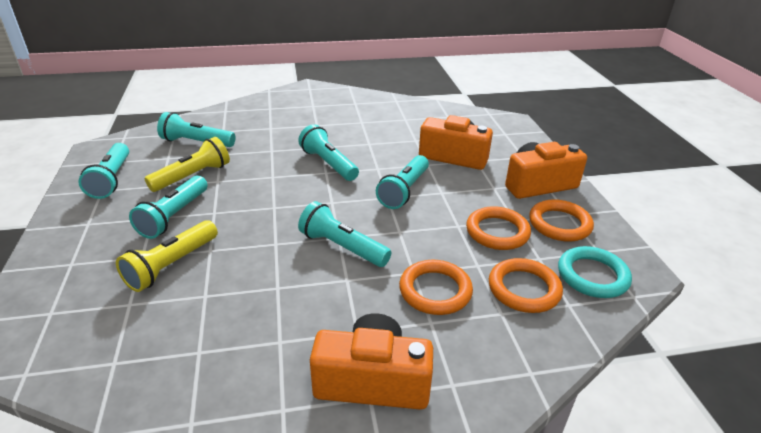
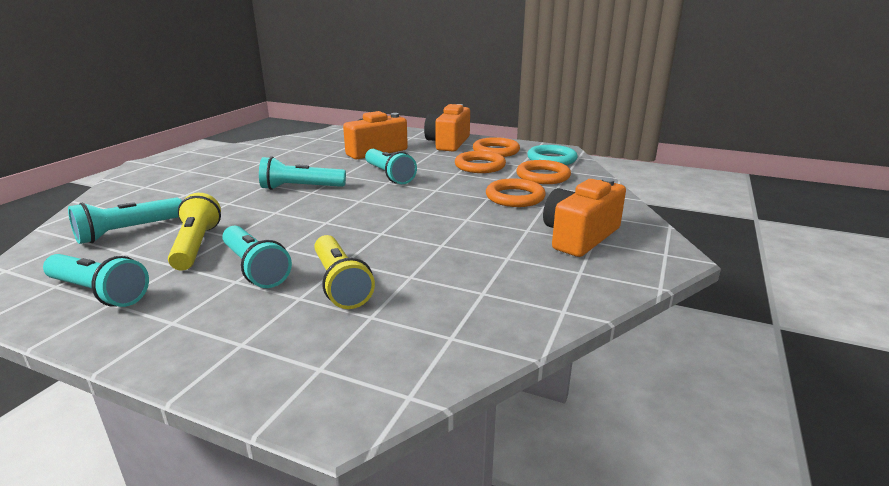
camera: 55 degrees left, 10 degrees down
(342, 247) = (425, 211): turquoise flashlight -> none

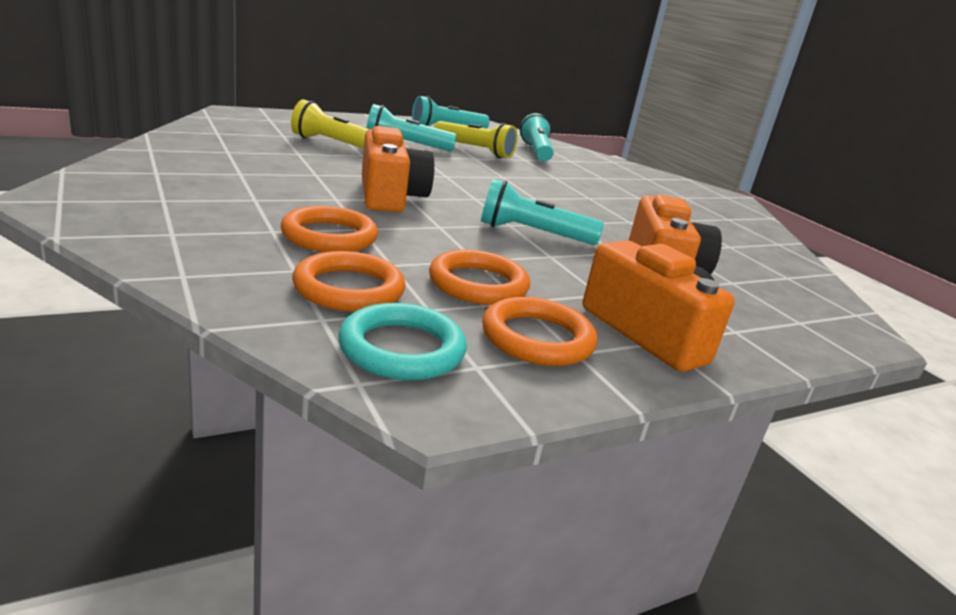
camera: 125 degrees right, 0 degrees up
(300, 188) = (555, 199): turquoise flashlight -> none
(579, 236) = (184, 201): orange camera -> orange camera (390, 196)

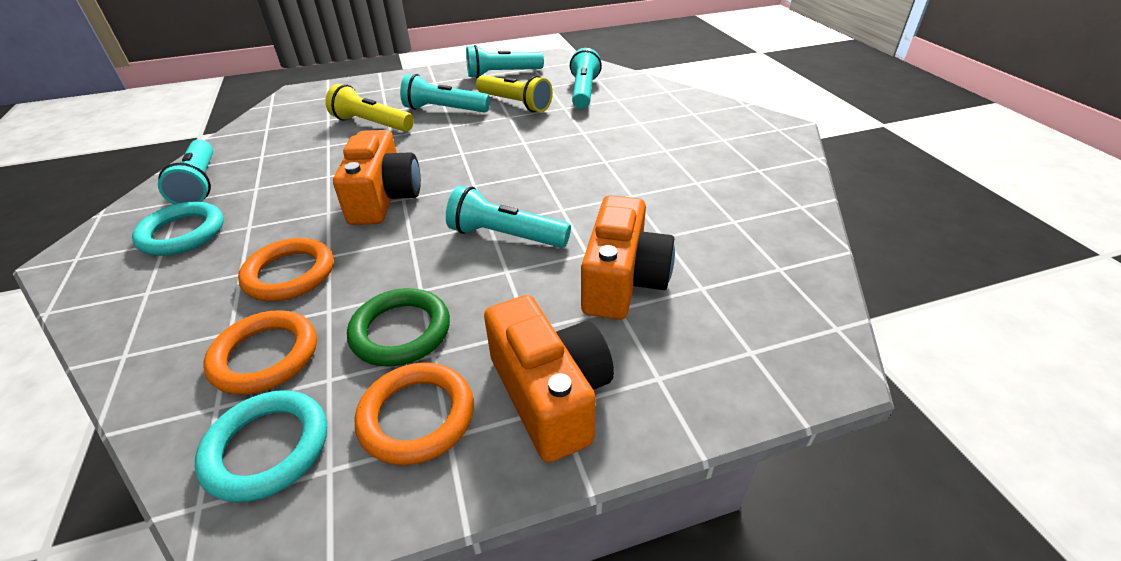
camera: 15 degrees right, 15 degrees up
(171, 163) = (199, 184): none -> turquoise flashlight
(180, 195) = (182, 233): none -> turquoise ring
(478, 284) = (401, 331): orange ring -> green ring

